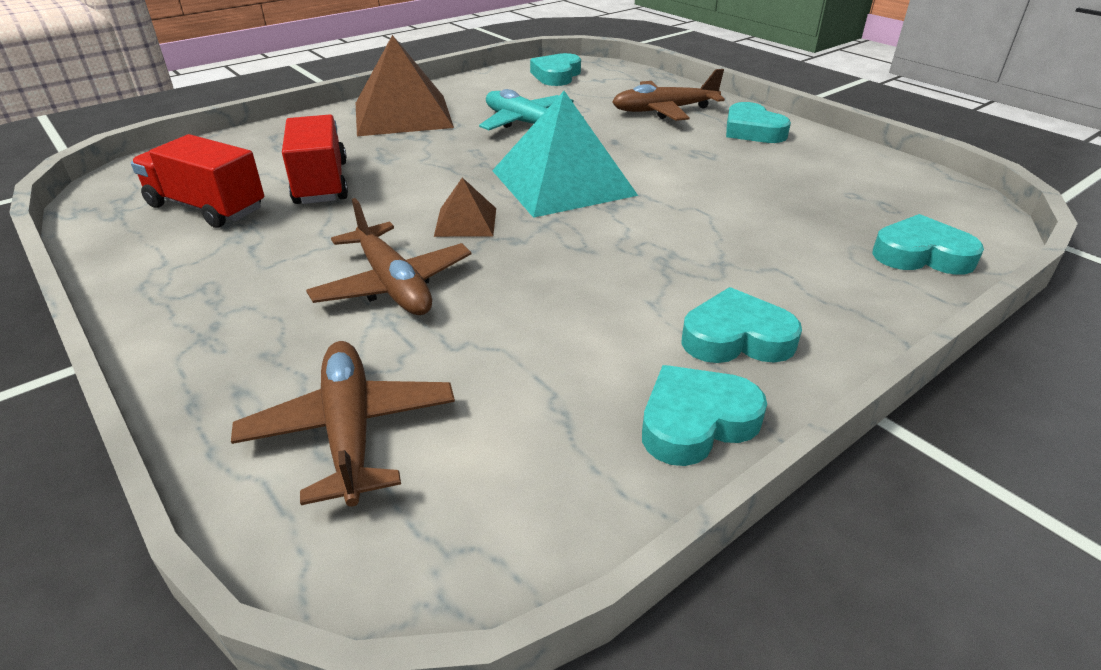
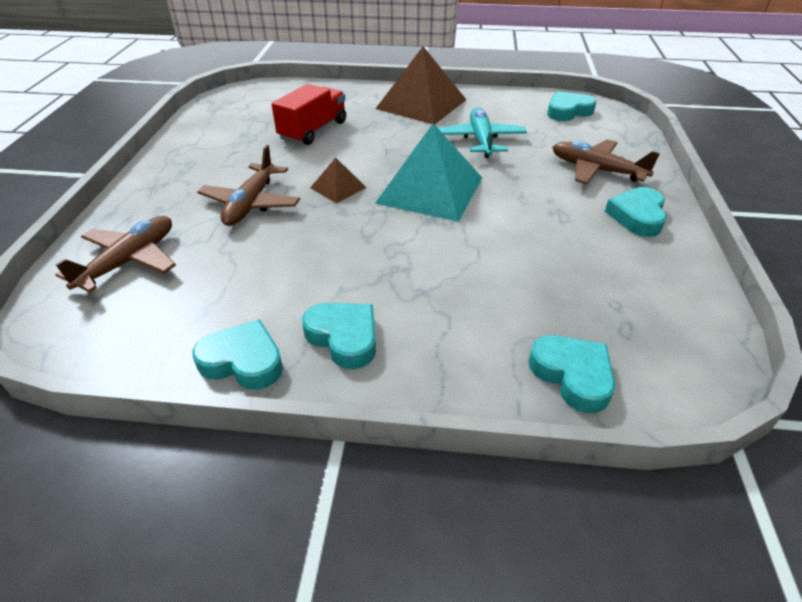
camera: 45 degrees right, 5 degrees up
(206, 207) = (249, 122): red truck -> none

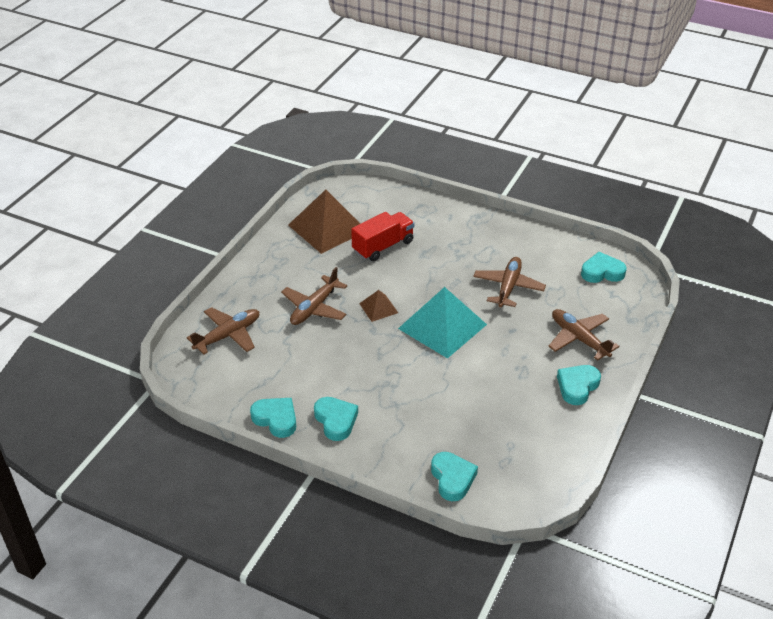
camera: 20 degrees right, 0 degrees up
(421, 104) = (482, 235): brown pyramid -> brown pyramid (327, 228)
(481, 140) = (508, 287): turquoise plane -> brown plane

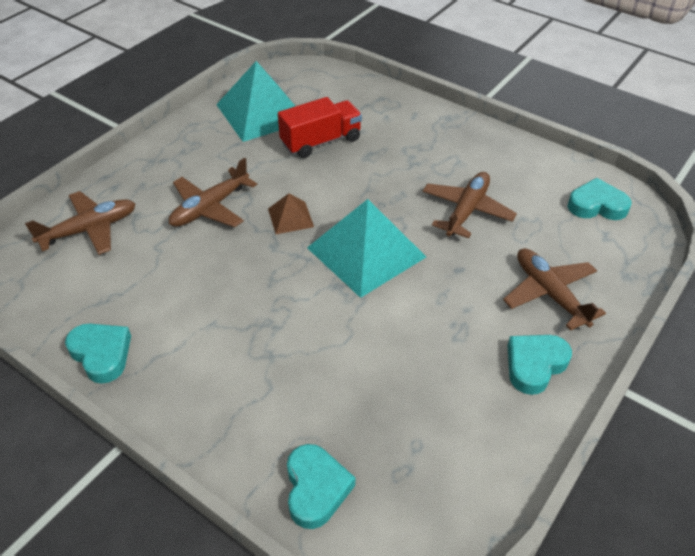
camera: 10 degrees right, 5 degrees up
(327, 228) = (261, 112): brown pyramid -> turquoise pyramid
(336, 421) = (180, 368): turquoise heart -> none

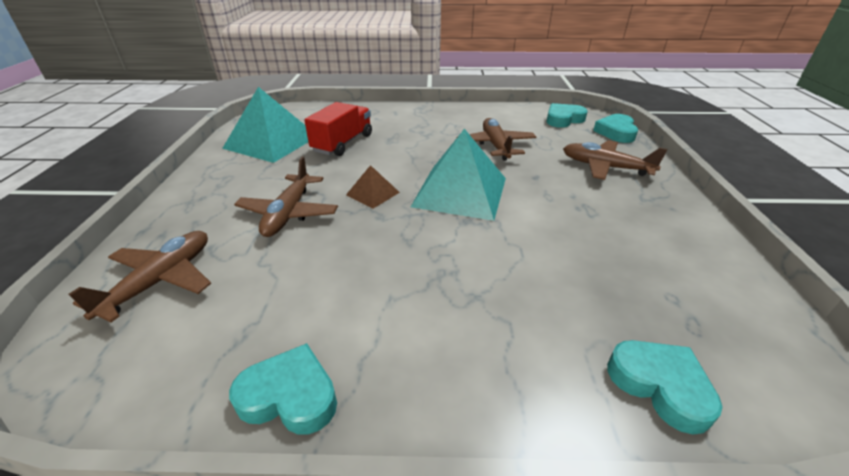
camera: 35 degrees left, 10 degrees down
(534, 365) = (657, 207): turquoise heart -> turquoise heart (616, 132)

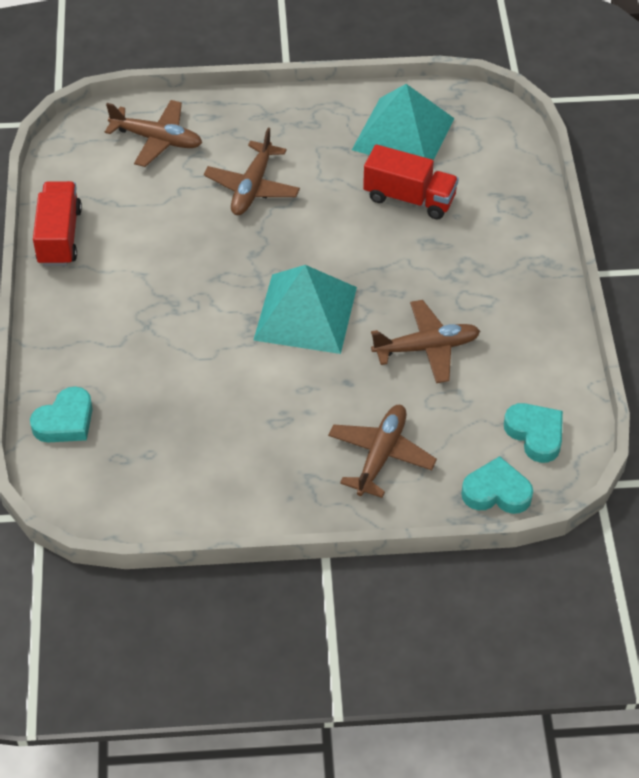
camera: 85 degrees right, 15 degrees up
(289, 213) = (252, 187): brown plane -> brown plane turned 75 degrees counterclockwise
(290, 396) = (59, 237): turquoise heart -> red truck
(372, 193) = (294, 242): brown pyramid -> none

